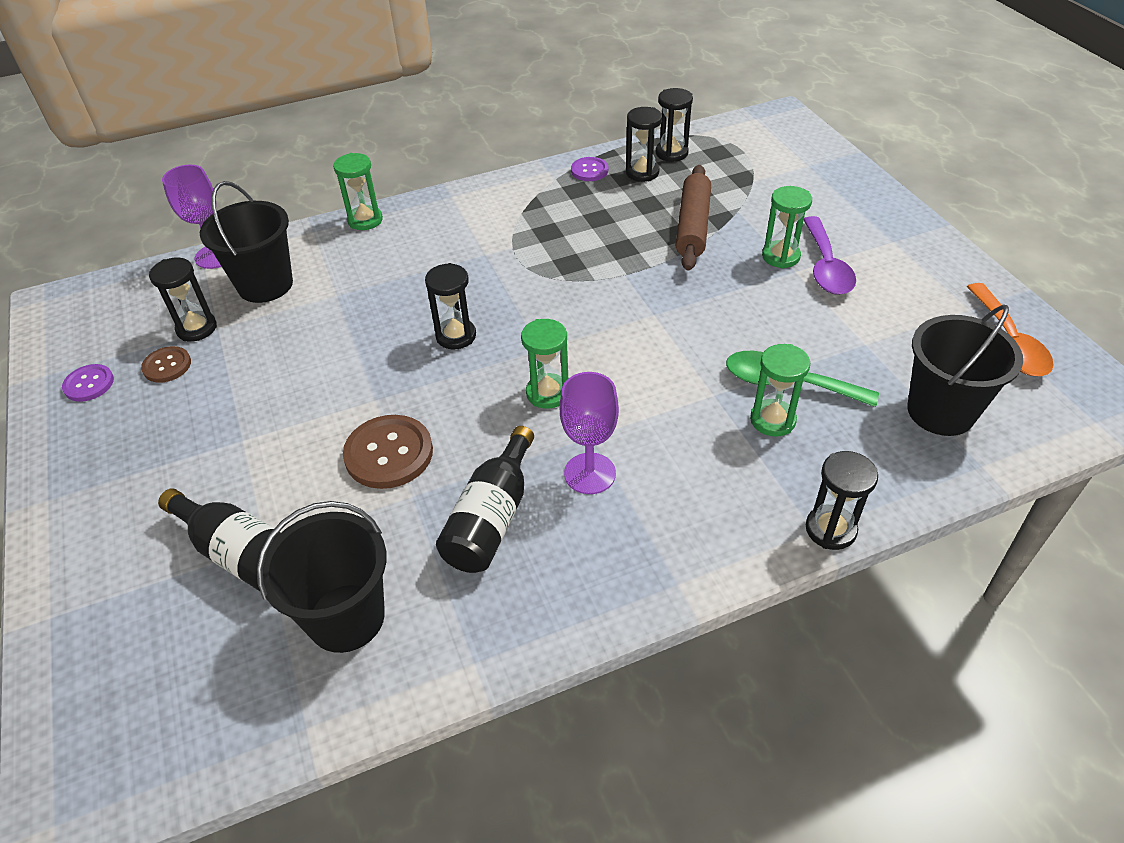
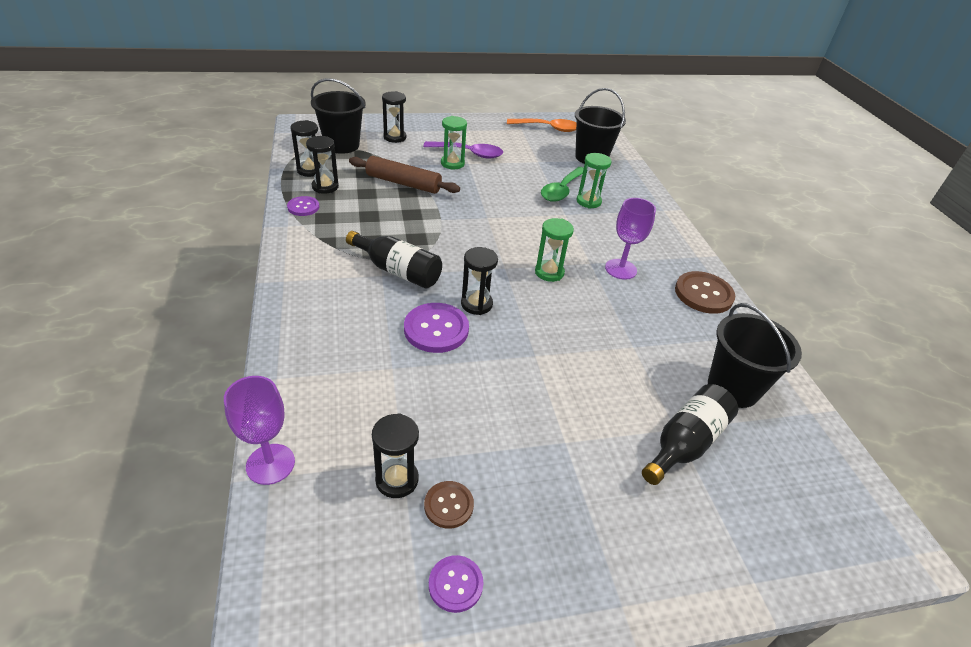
camera: 85 degrees left, 5 degrees down
(265, 285) = (349, 420): black bucket -> black bucket (342, 145)
(365, 220) = (283, 338): green hourglass -> none
(389, 453) = (593, 353): brown button -> brown button (703, 294)
(402, 313) = (436, 329): none -> purple button
(491, 518) = (653, 313): black bottle -> black bottle (398, 271)
(830, 529) = (663, 205): black hourglass -> black hourglass (395, 137)

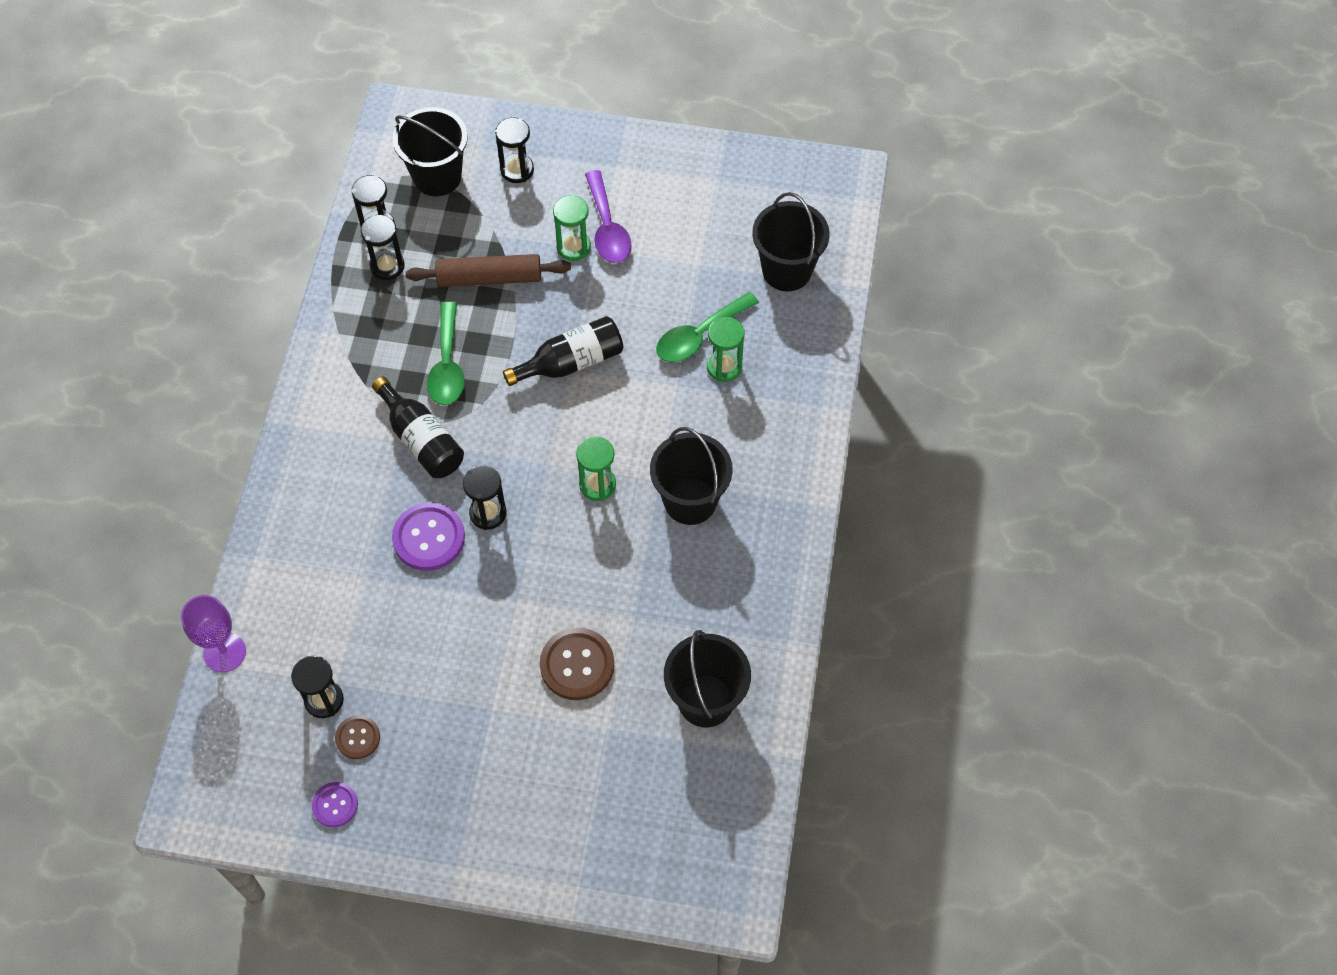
camera: 25 degrees right, 20 degrees up
(303, 207) = (349, 302): purple button -> none
(396, 228) = (447, 364): none -> green spoon
(403, 183) = (489, 278): brown rolling pin -> brown rolling pin turned 45 degrees counterclockwise
(469, 153) = (607, 227): purple spoon -> purple spoon turned 45 degrees clockwise
(548, 128) = (760, 184): orange spoon -> none
(620, 269) = (690, 501): purple goblet -> black bucket
(685, 443) = (609, 745): black bottle -> black bottle (571, 362)
(703, 294) = (769, 566): brown button -> brown button (577, 665)

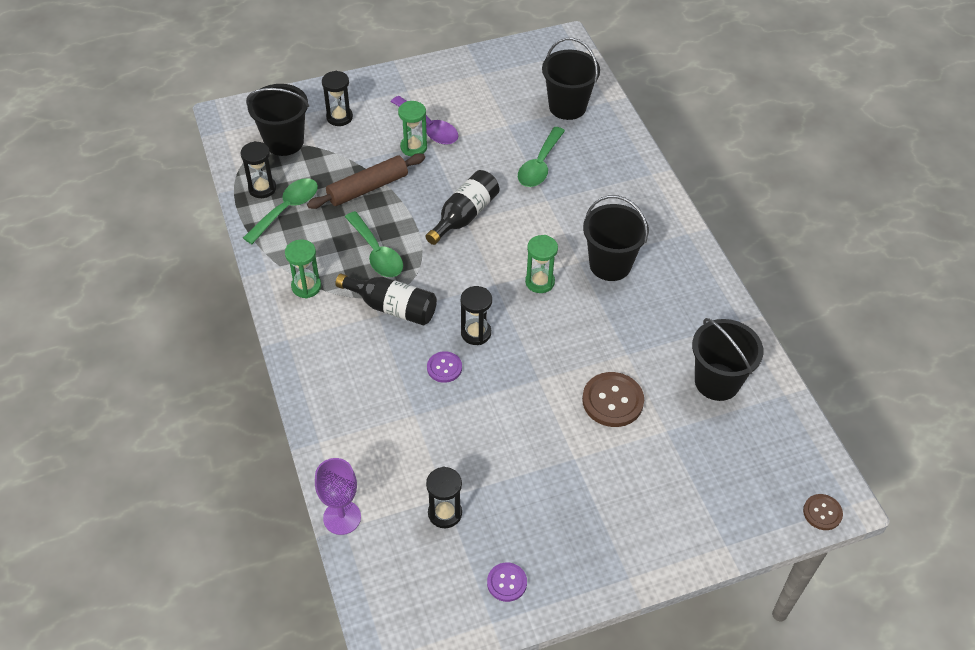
camera: 30 degrees left, 10 degrees down
(358, 738) = (490, 526): brown button -> brown button (822, 513)
(387, 266) = (286, 209): black hourglass -> green spoon
(429, 538) = (444, 368): purple button -> purple button, size x0.59
(724, 367) = (570, 177): green hourglass -> green hourglass (306, 286)

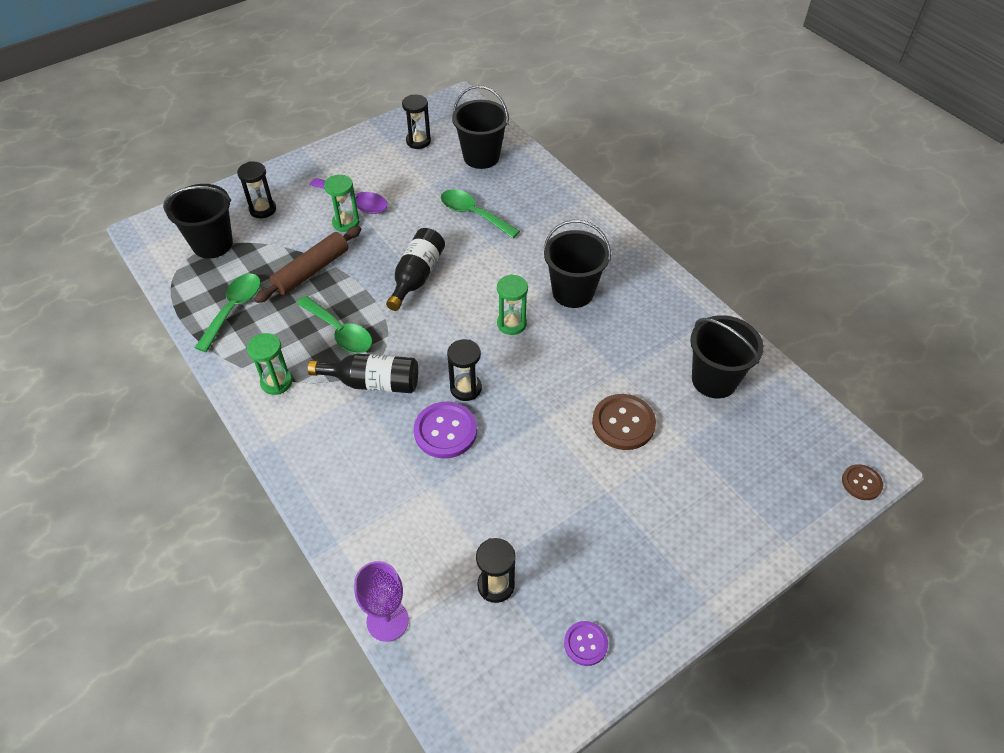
camera: 15 degrees left, 0 degrees up
(262, 188) = (202, 294): black hourglass -> black hourglass (418, 141)
(444, 368) = (445, 431): purple button -> purple button, size x1.71
(540, 165) = (473, 214): green spoon -> green spoon turned 120 degrees clockwise

